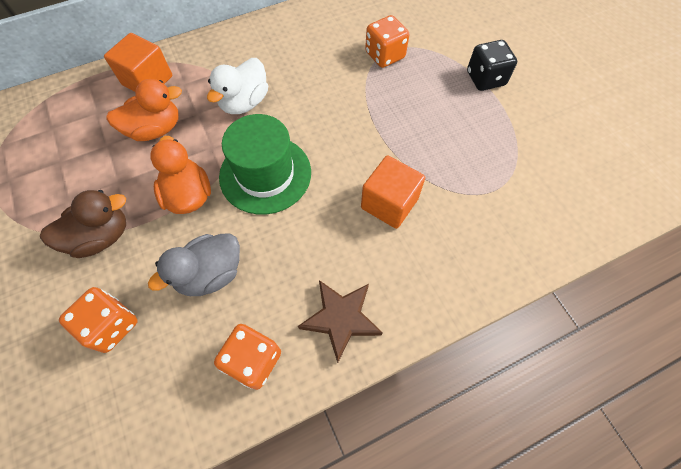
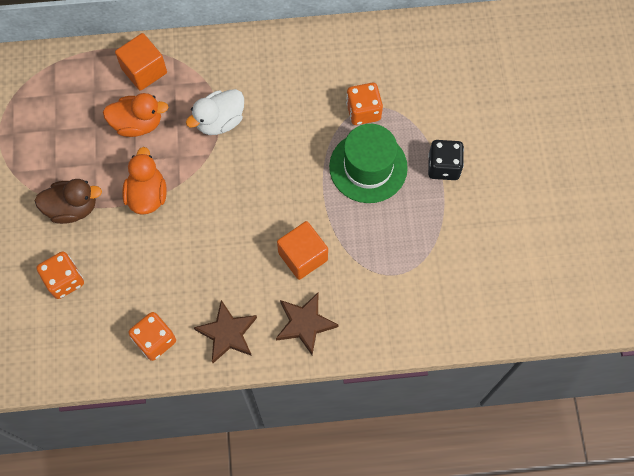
camera: 20 degrees right, 5 degrees up
(210, 274) = (145, 266): grey duck -> none
(265, 174) = (214, 196): green hat -> green hat (368, 167)
(426, 275) = (305, 324): none -> brown star

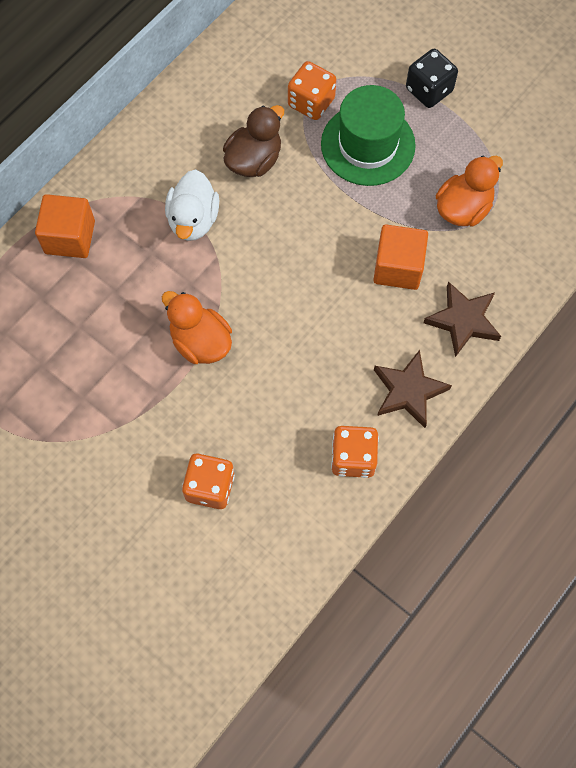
camera: 45 degrees left, 0 degrees up
(72, 208) = (143, 417): brown duck -> brown duck (254, 160)
(138, 124) = (118, 288): orange duck -> orange duck (463, 208)

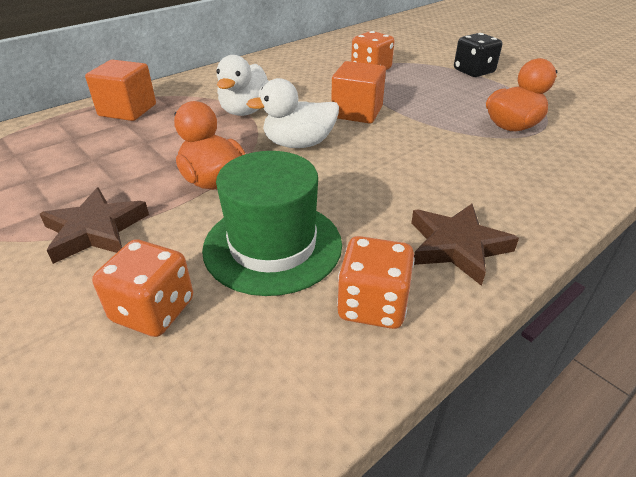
camera: 10 degrees right, 30 degrees down
(254, 160) = (313, 89): brown duck -> none
(262, 272) = (298, 144): none -> white duck
(368, 145) = (418, 89): green hat -> green hat (272, 246)
(398, 267) = (444, 153): orange cube -> orange cube (357, 112)
(463, 320) = (524, 196): brown star -> brown star (95, 230)

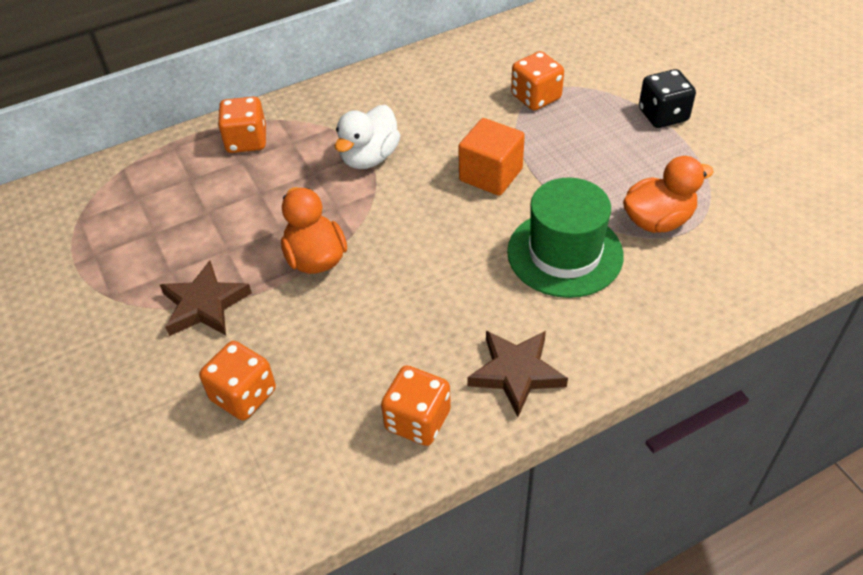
camera: 15 degrees right, 10 degrees up
(127, 110) = (246, 141): orange cube -> orange dice
(272, 246) = (352, 346): green hat -> green hat (565, 253)
(298, 144) = (412, 217): white duck -> none

